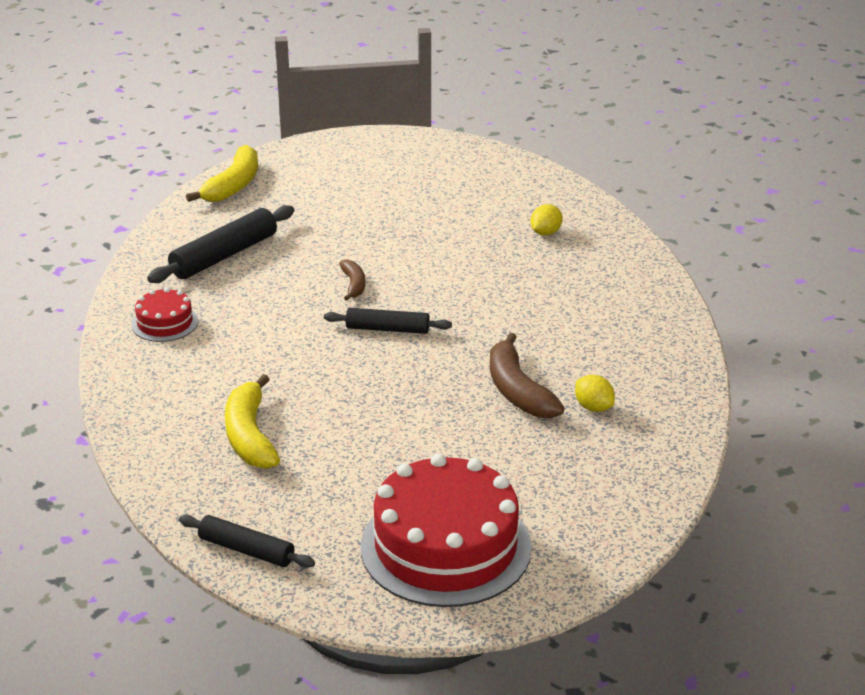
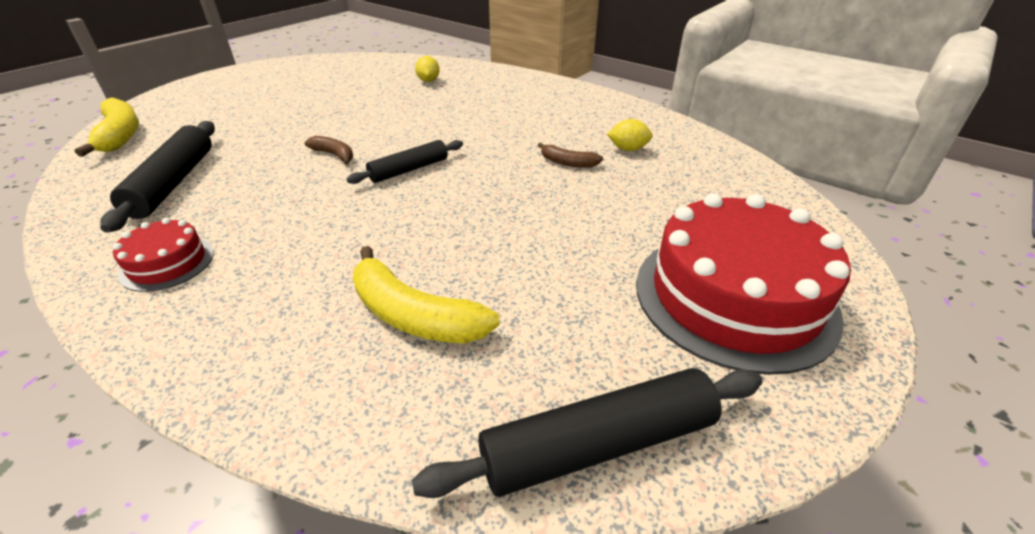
camera: 45 degrees left, 5 degrees up
(246, 550) = (598, 445): black rolling pin -> black rolling pin, size x1.56
(517, 391) = (567, 163): brown banana -> brown banana, size x0.55

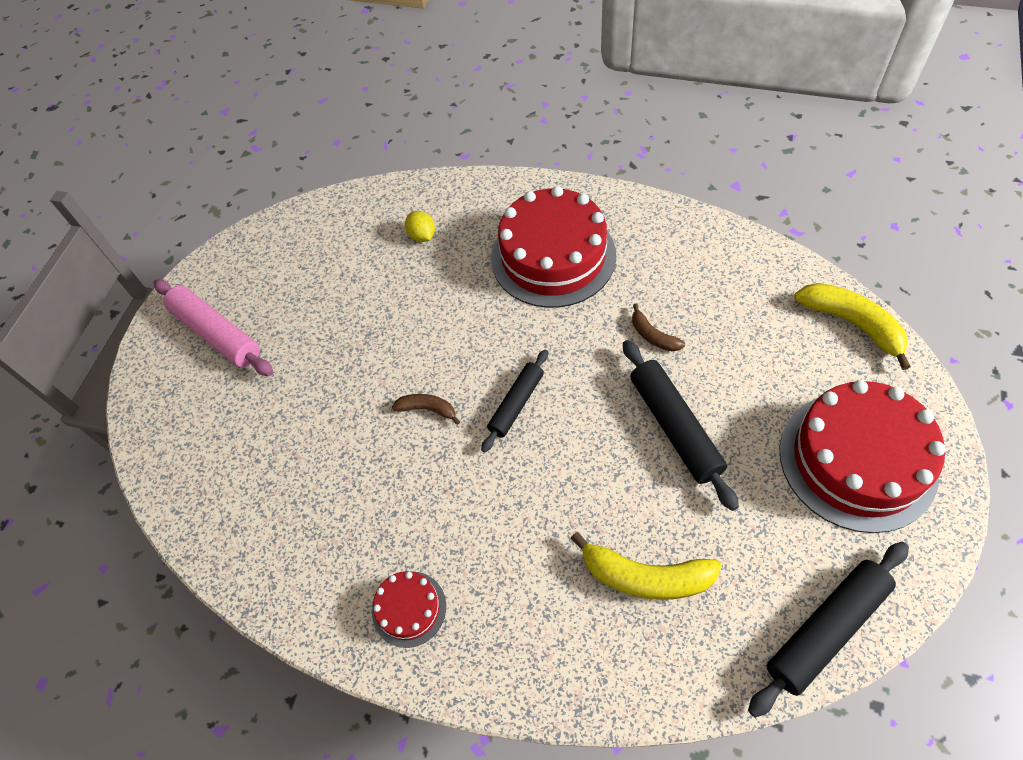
camera: 15 degrees left, 20 degrees up
(120, 135) = (173, 466): yellow banana -> yellow banana (852, 324)
(173, 183) = (309, 513): black rolling pin -> black rolling pin (674, 427)
(237, 89) = (217, 333): none -> pink rolling pin
(518, 108) = (553, 256): none -> red cake
(567, 163) = (653, 336): brown banana -> brown banana turned 45 degrees clockwise
(628, 149) = (696, 292): yellow lemon -> none

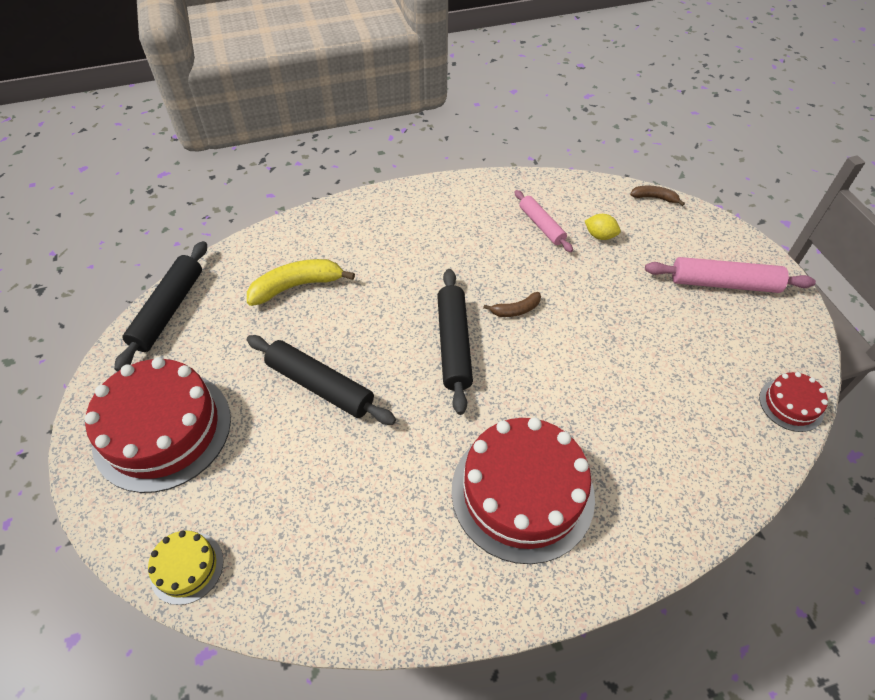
camera: 140 degrees right, 5 degrees down
(304, 503) = (541, 225): none -> pink rolling pin
(409, 608) = (430, 211): red cake -> red cake (791, 404)
(422, 236) = (664, 449): yellow lemon -> yellow lemon (600, 236)
(516, 404) = (453, 344): black rolling pin -> black rolling pin, size x1.56
(653, 336) = (377, 456): brown banana -> brown banana (654, 198)
(852, 324) = (187, 567): yellow banana -> yellow cake

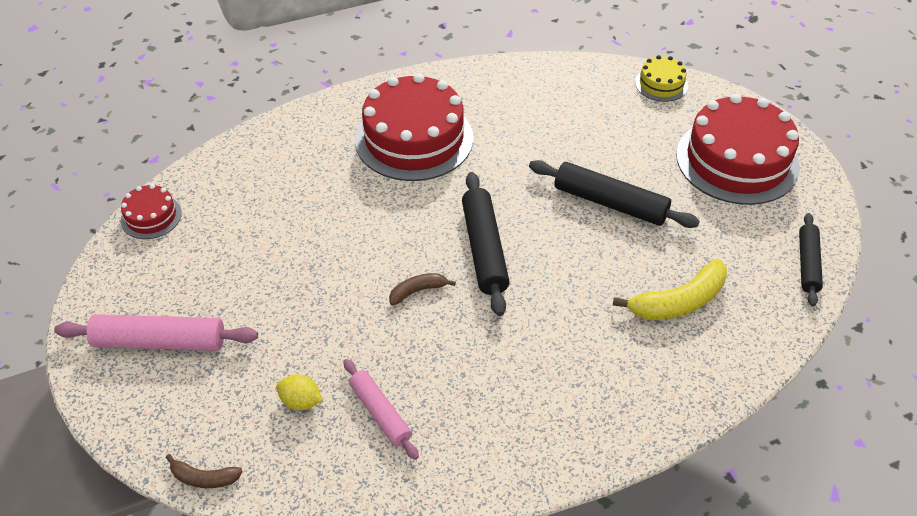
camera: 175 degrees right, 5 degrees down
(168, 310) = (808, 264): black rolling pin -> black rolling pin, size x0.64

